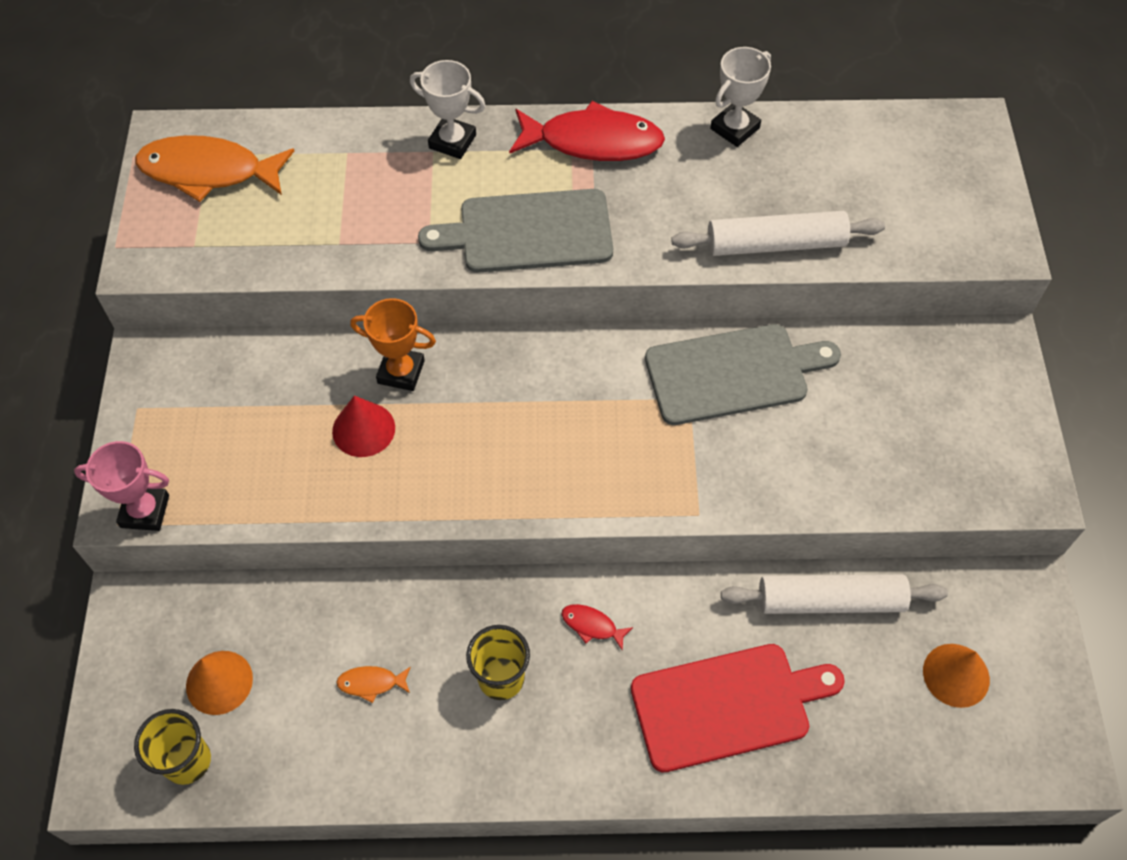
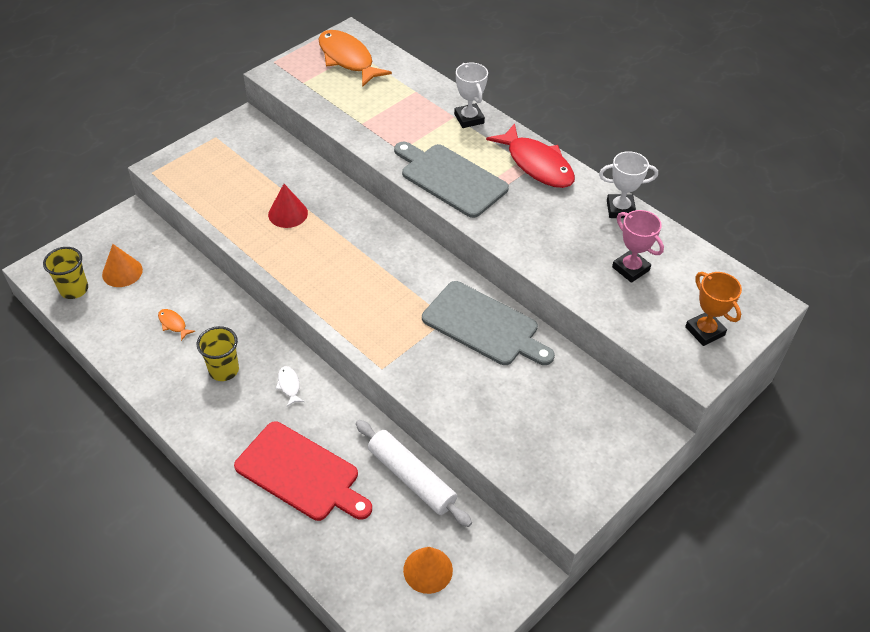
camera: 45 degrees right, 10 degrees down
(145, 511) = (167, 175): pink trophy -> pink trophy (630, 269)
(401, 372) = (334, 204): orange trophy -> orange trophy (704, 331)
(592, 625) = (289, 385): red fish -> white fish
(775, 244) = (566, 273): white rolling pin -> none

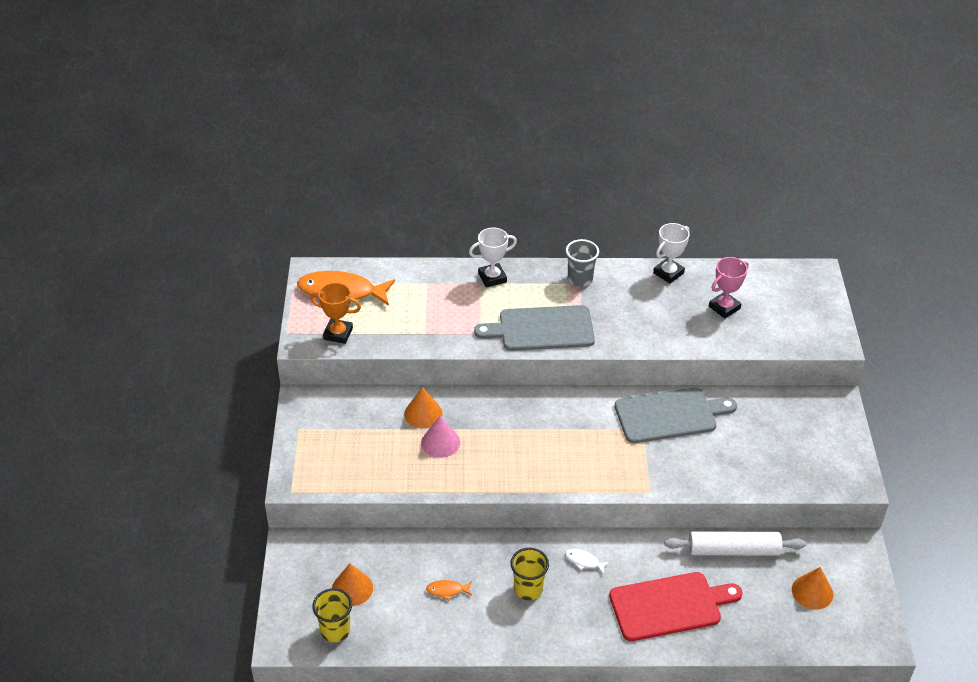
camera: 45 degrees left, 5 degrees down
(288, 213) = (440, 442): red cone -> pink cone
(306, 186) = (423, 413): none -> orange cone
(469, 119) = (492, 278): white trophy -> white trophy turned 45 degrees counterclockwise
(536, 164) = (580, 279): red fish -> grey cup
(630, 269) = (724, 307): pink trophy -> pink trophy turned 45 degrees counterclockwise
(704, 331) = (809, 315): orange trophy -> orange trophy (338, 334)

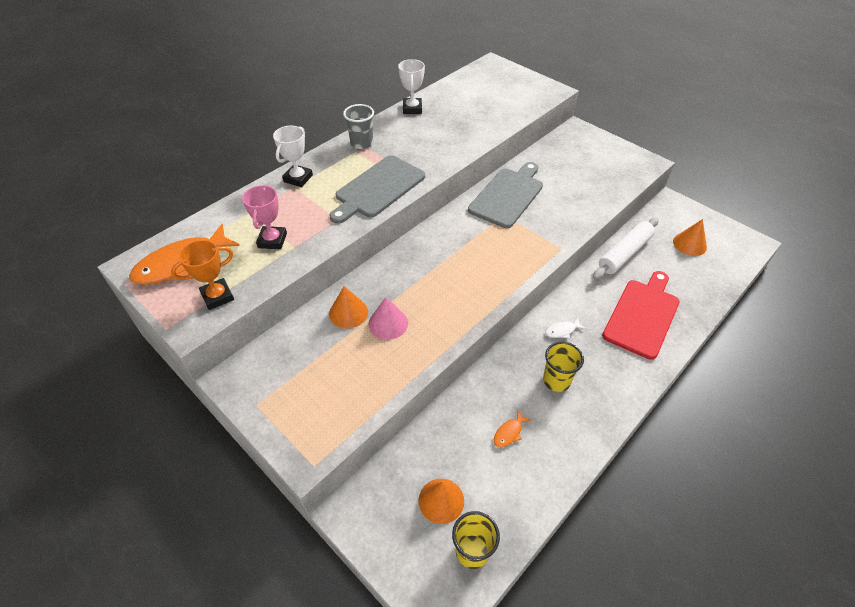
camera: 45 degrees left, 5 degrees up
(724, 307) = (471, 108): pink trophy -> pink trophy (272, 240)

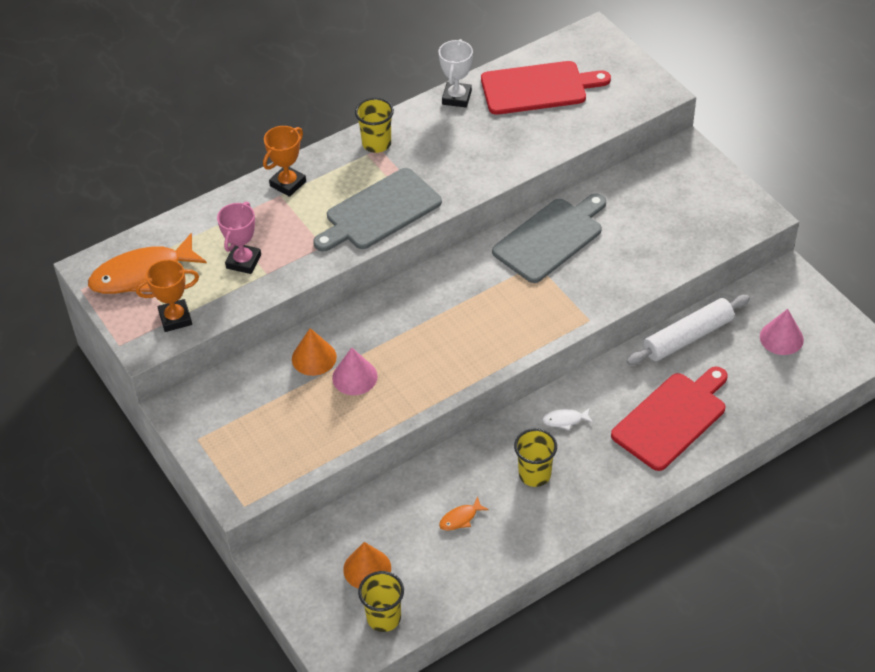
camera: 15 degrees right, 0 degrees up
(298, 178) = (288, 184): white trophy -> orange trophy
(361, 143) = (376, 144): grey cup -> yellow cup
(468, 97) = (538, 88): none -> red cutting board
(689, 244) = (781, 338): orange cone -> pink cone

